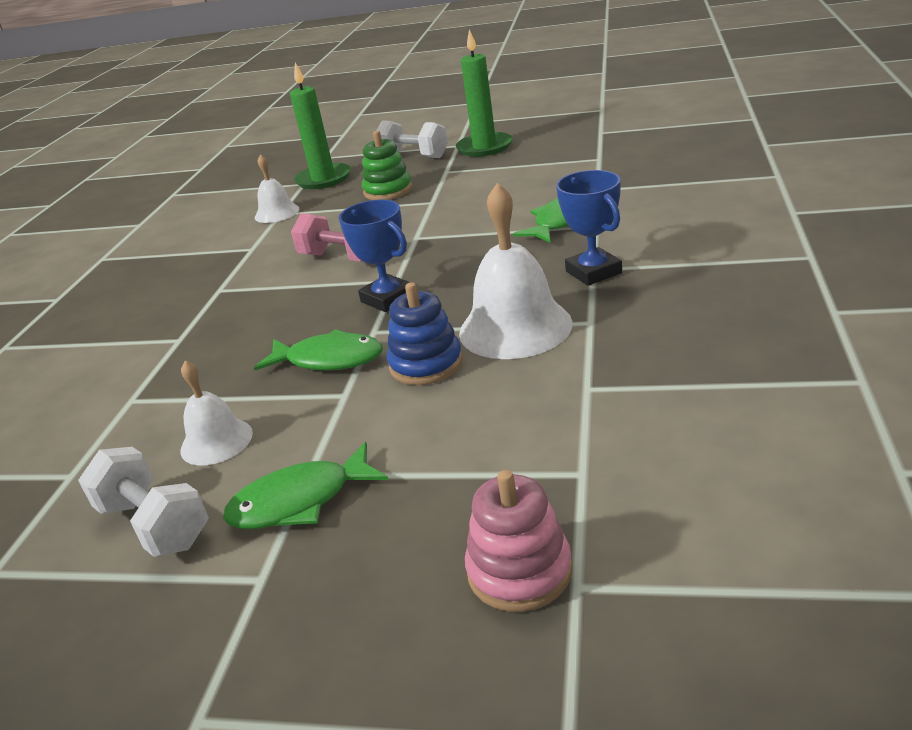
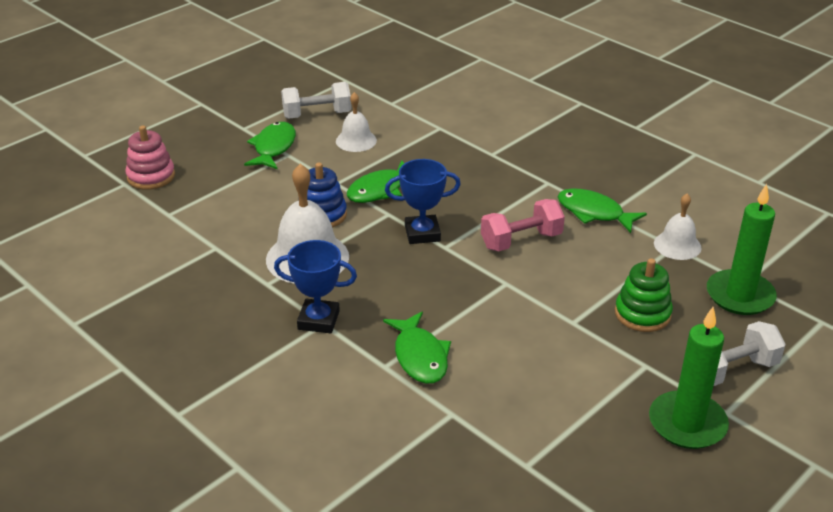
camera: 120 degrees right, 5 degrees up
(257, 253) = (594, 213): none -> green fish

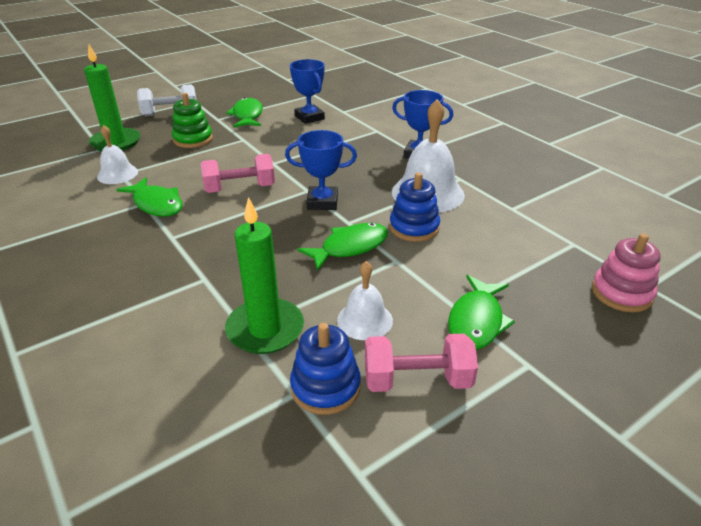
camera: 170 degrees left, 0 degrees up
(317, 115) = (417, 380): white dumbbell -> pink dumbbell
(373, 107) = (325, 387): none -> blue stacking toy
(420, 356) = (353, 133): green fish -> green fish (247, 115)
(501, 387) = (309, 117): none -> blue trophy
(687, 423) = (219, 99): green candle -> green candle (265, 329)

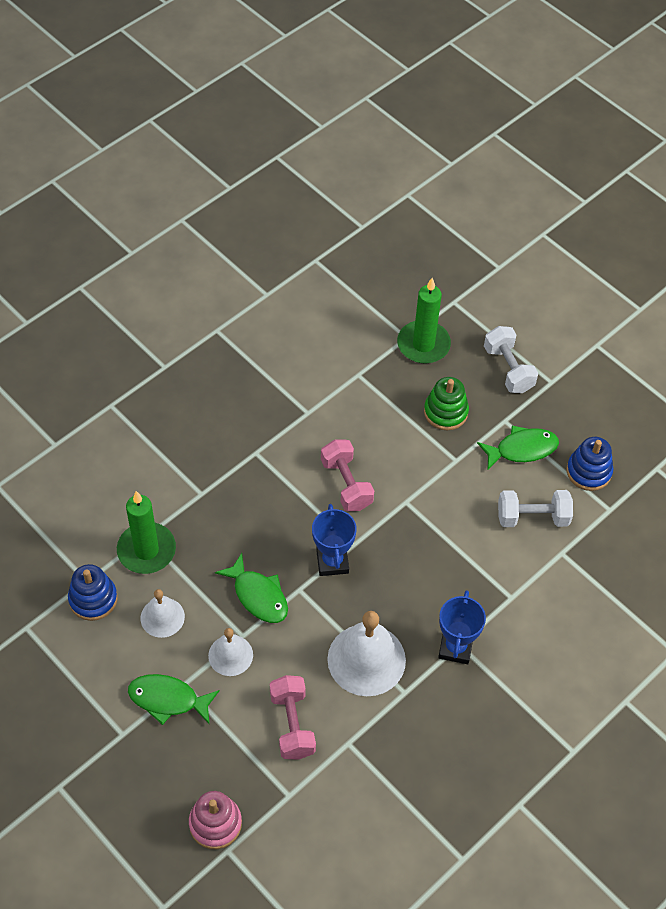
camera: 80 degrees right, 20 degrees up
(117, 174) = (357, 372): white bell -> white bell (230, 655)
(156, 204) = (307, 423): green fish -> none
(309, 117) = (532, 517): blue trophy -> white dumbbell
(414, 227) = (298, 648): blue stacking toy -> blue stacking toy (588, 471)
(417, 380) = (102, 657): pink dumbbell -> pink dumbbell (292, 724)

